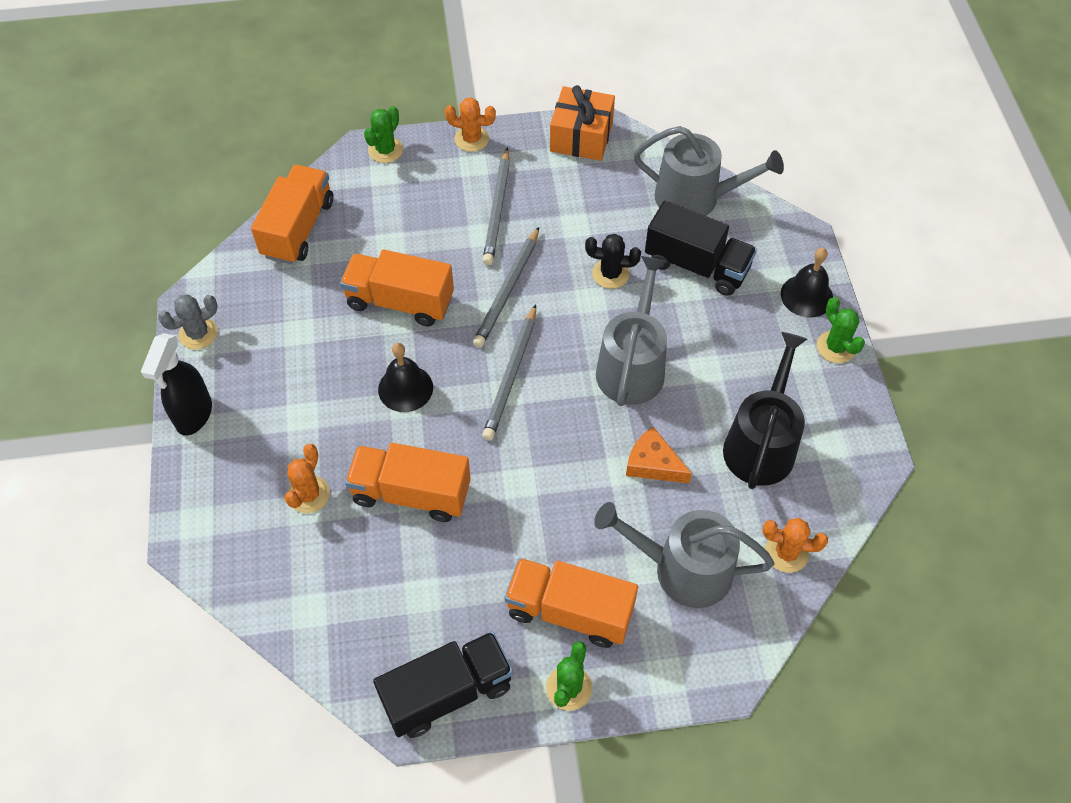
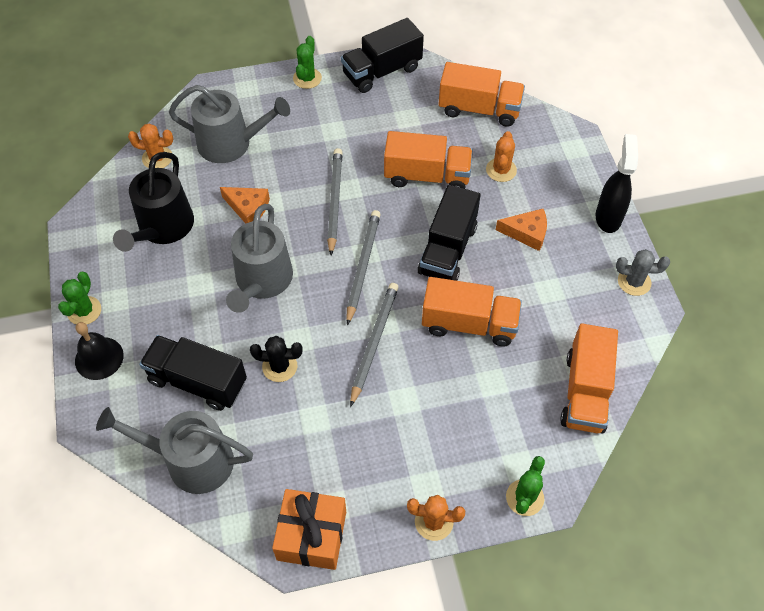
camera: 175 degrees right, 0 degrees up
(198, 333) = (634, 282): grey cactus -> grey cactus turned 45 degrees clockwise
(302, 402) = (527, 233): none -> orange cheese
(405, 388) = (447, 249): black bell -> black truck
(497, 209) = (394, 430): grey pencil -> grey pencil (335, 201)
(569, 611) = (308, 116): orange truck -> orange truck (479, 109)
(836, 347) = (84, 311): green cactus -> green cactus turned 45 degrees clockwise

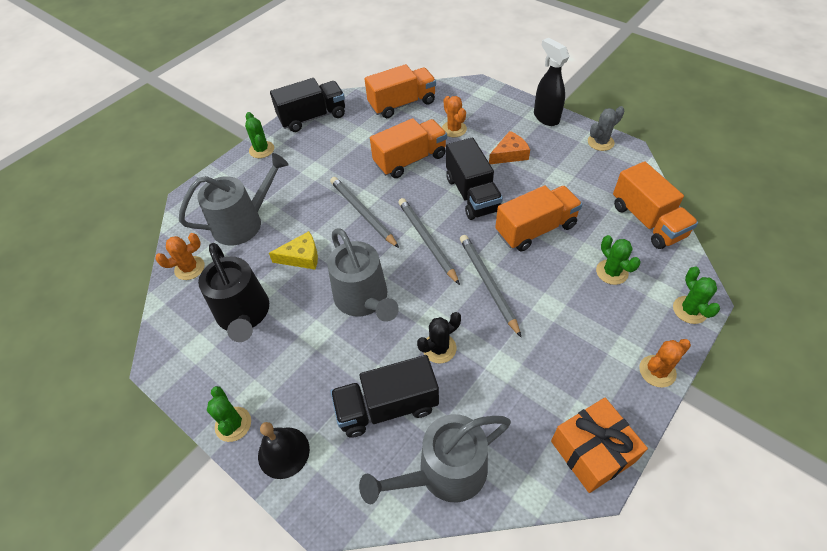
camera: 35 degrees left, 5 degrees down
(248, 208) = (301, 257): orange cheese -> yellow cheese
(382, 71) = (312, 117): black truck -> black truck turned 135 degrees counterclockwise
(493, 413) = (611, 272): none -> green cactus

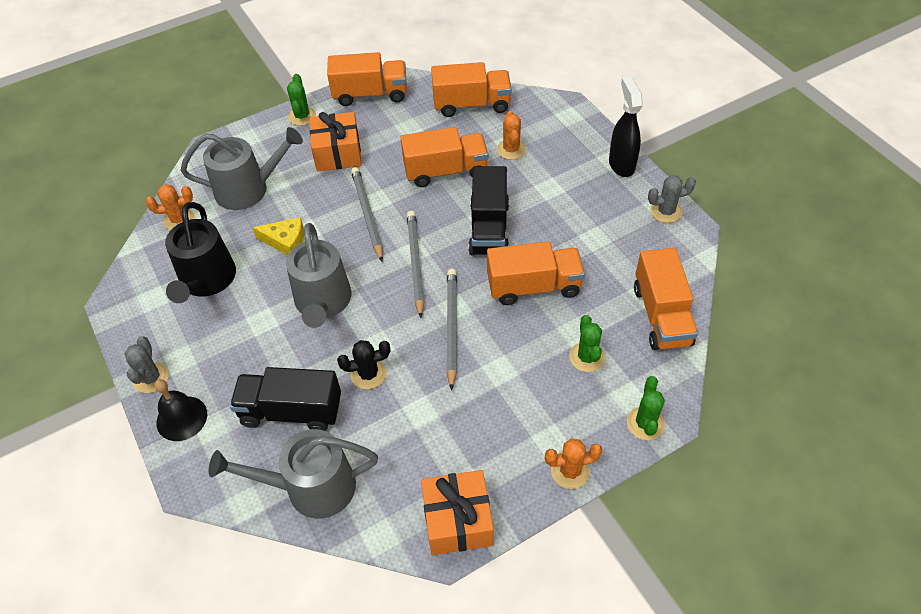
camera: 20 degrees right, 0 degrees up
(233, 424) = (151, 378): green cactus -> grey cactus
(309, 171) = (338, 153): none -> orange gift
(312, 117) = (370, 94): black truck -> orange truck
(509, 154) = (555, 196): orange cheese -> none

